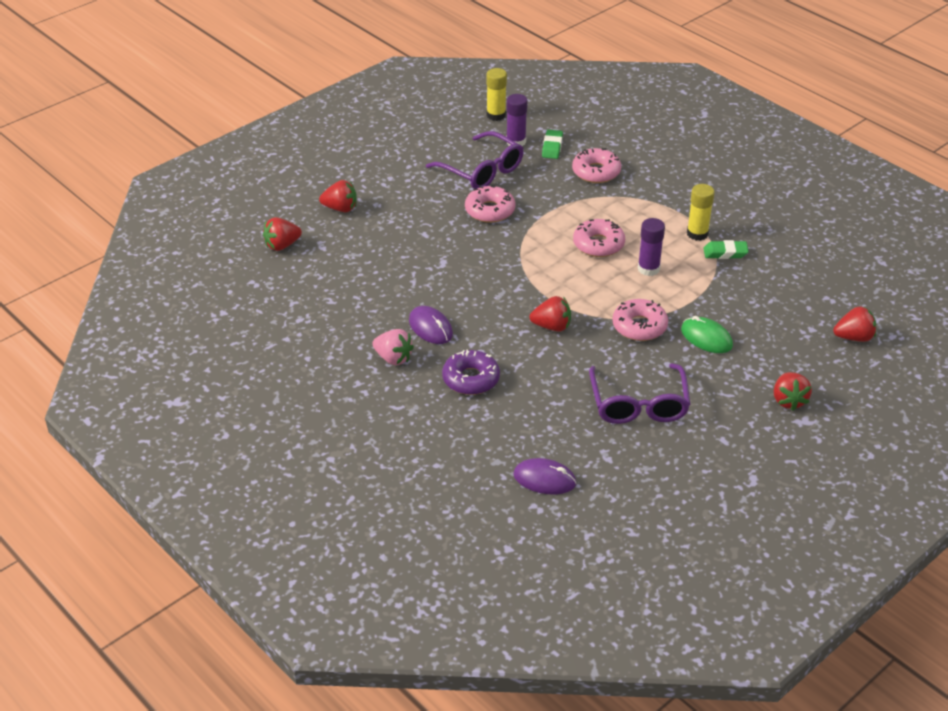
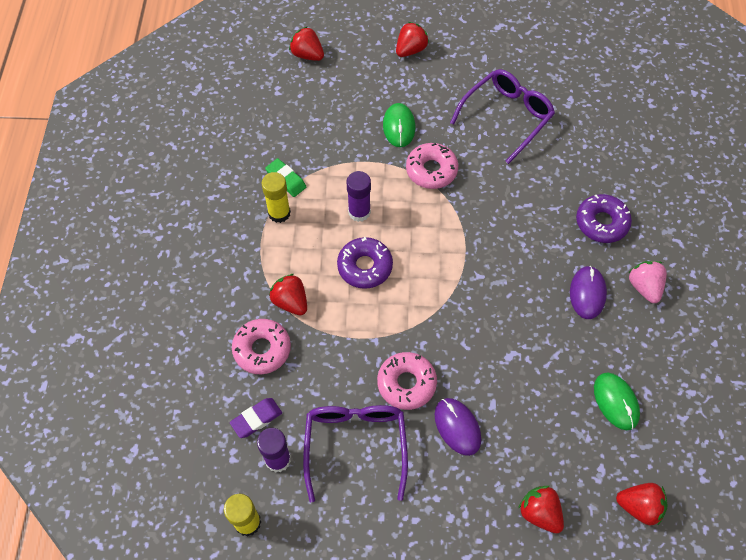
camera: 135 degrees left, 20 degrees up
(346, 283) = (616, 402): none -> green mouse
(544, 479) = (626, 115): purple mouse -> purple mouse (457, 427)
(552, 147) = (256, 419): green eraser -> purple eraser
(552, 326) = (493, 220): red strawberry -> red strawberry (291, 302)
(598, 244) = (365, 267): pink donut -> purple donut

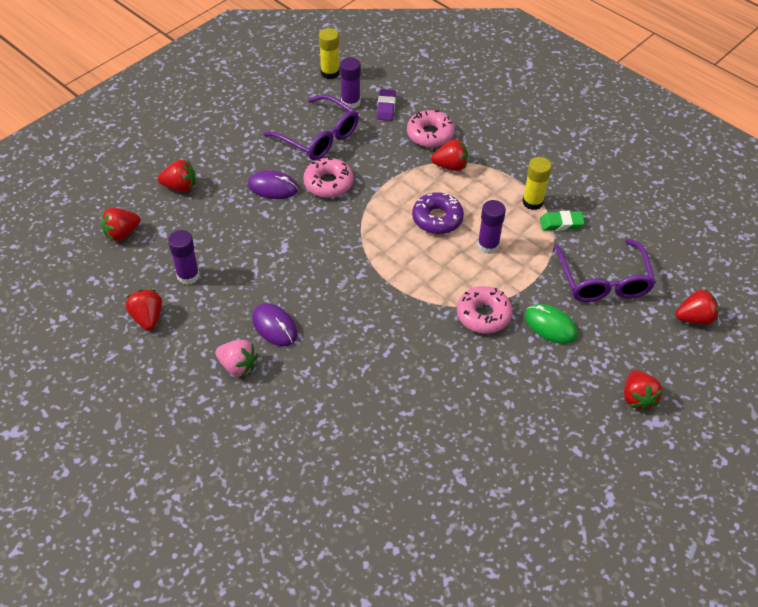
camera: 130 degrees right, 10 degrees down
(507, 117) = (489, 411): purple glasses -> purple glasses (604, 281)
(601, 223) = (317, 388): purple donut -> none
(616, 402) = (188, 276): green mouse -> purple glue stick
(682, 391) = (147, 318): none -> red strawberry

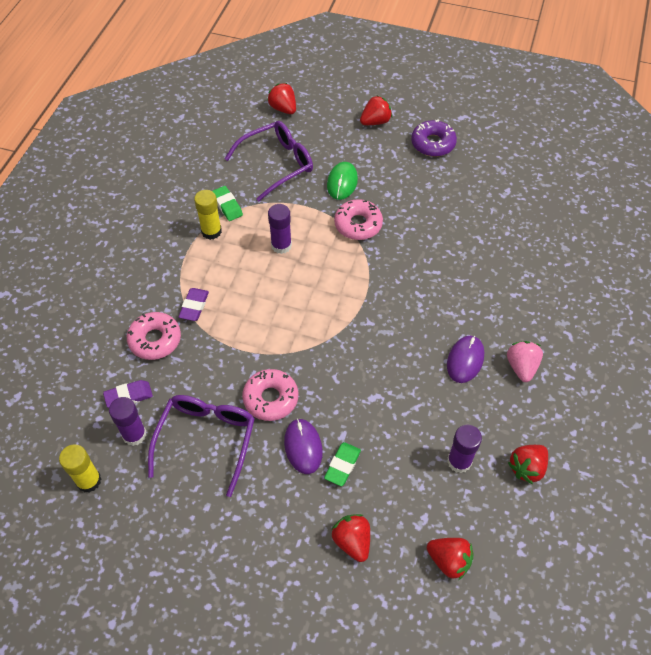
camera: 115 degrees left, 5 degrees up
(240, 204) = (342, 465): none -> green eraser
(437, 218) = (269, 292): purple donut -> purple donut (433, 143)
(450, 166) = (194, 306): red strawberry -> purple eraser

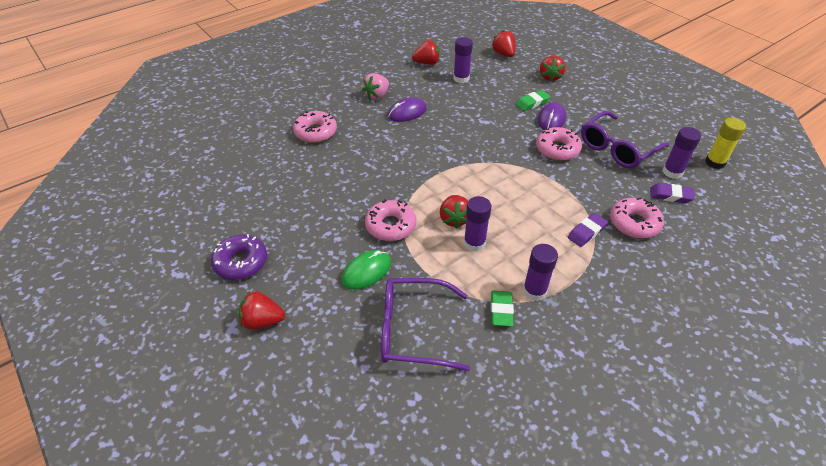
camera: 145 degrees left, 10 degrees down
(211, 231) = (534, 291): yellow glue stick -> purple glue stick
(283, 108) = (342, 408): red strawberry -> red strawberry (454, 219)
(521, 279) = (315, 132): none -> pink donut

